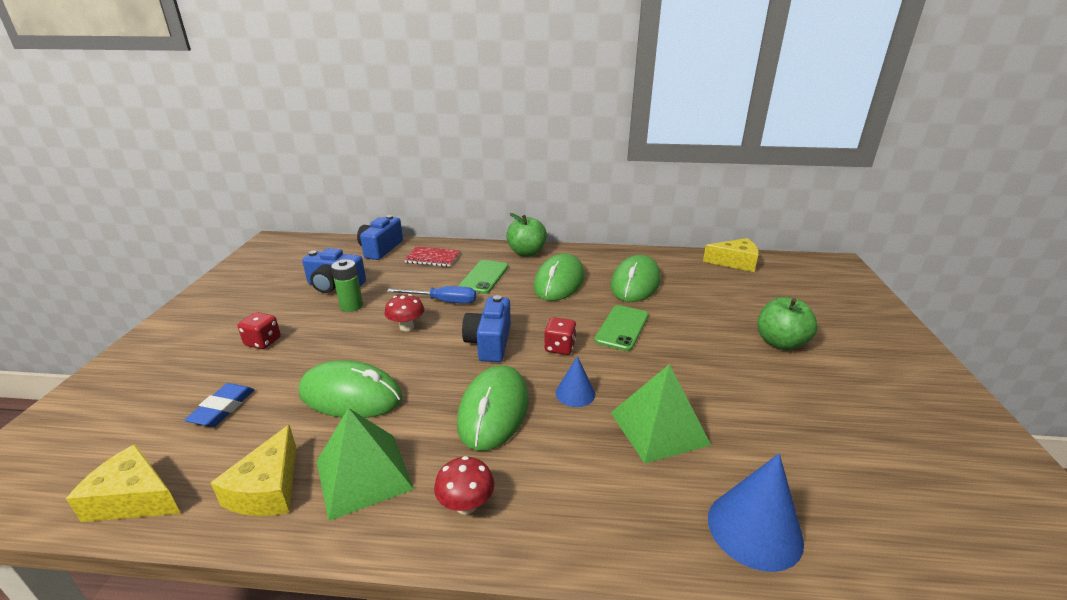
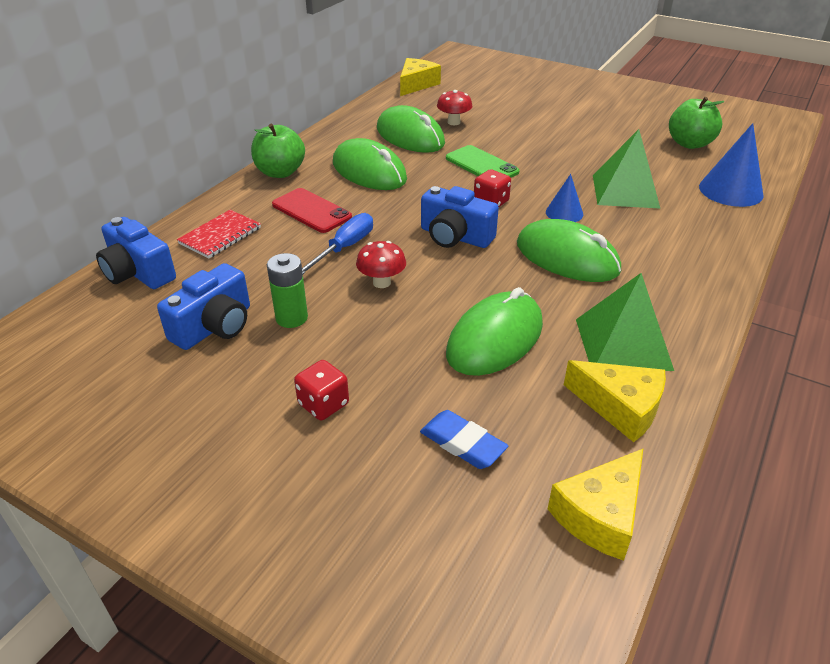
camera: 65 degrees left, 10 degrees up
(466, 505) = (677, 295): red mushroom -> red mushroom (454, 122)
(484, 277) = (311, 211): green phone -> red phone
(780, 343) = (550, 113): green apple -> green apple (689, 144)

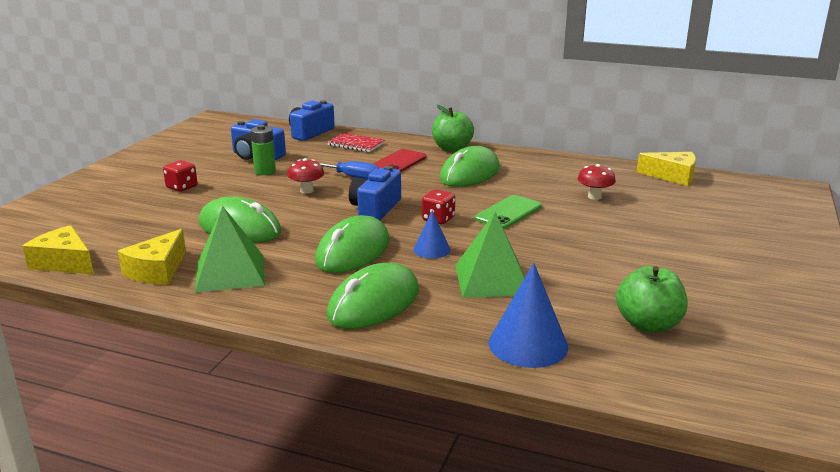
camera: 80 degrees right, 15 degrees down
(410, 136) = (548, 182): green mouse -> green mouse (374, 303)
(462, 443) = (138, 223): blue eraser -> none

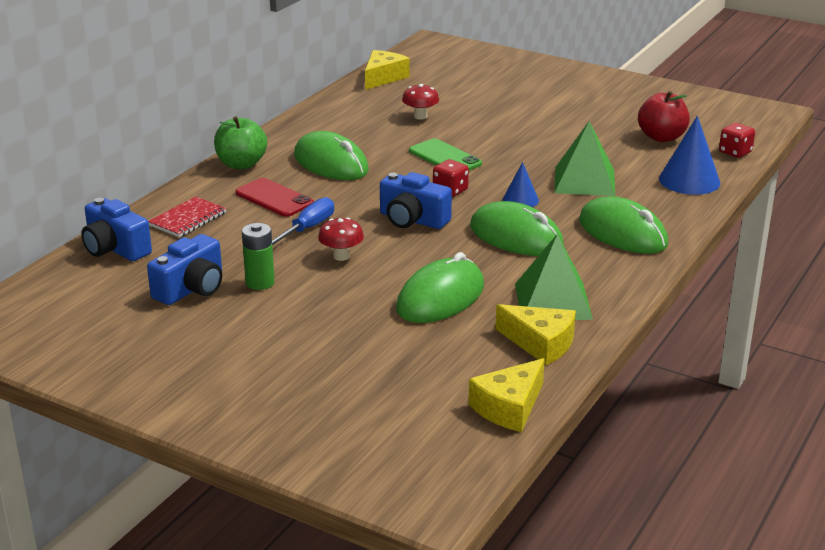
camera: 80 degrees left, 5 degrees up
(182, 187) = (290, 341): red dice -> red dice (735, 152)
(648, 324) = (661, 137): green apple -> red apple

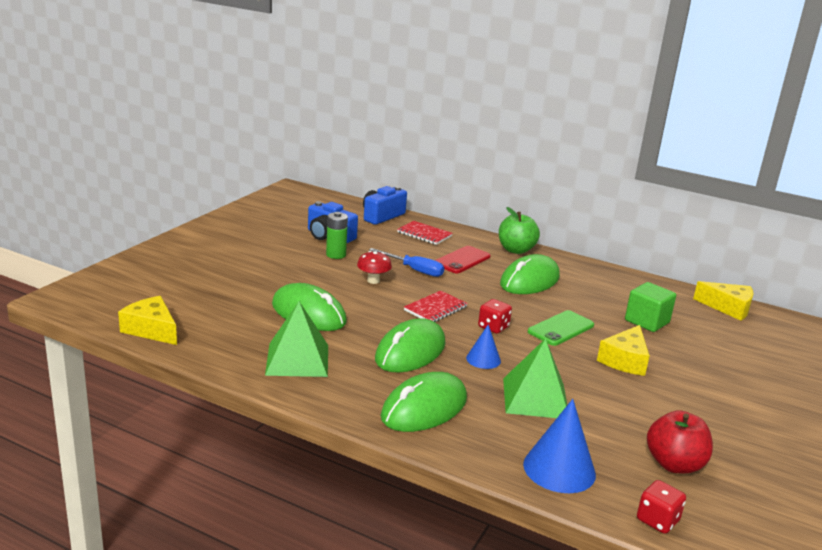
camera: 85 degrees right, 5 degrees down
(412, 220) = (435, 309): blue camera -> red notebook
(420, 116) = (647, 321): red mushroom -> green cube
(540, 343) = (233, 348): yellow cheese -> yellow cheese (625, 360)

